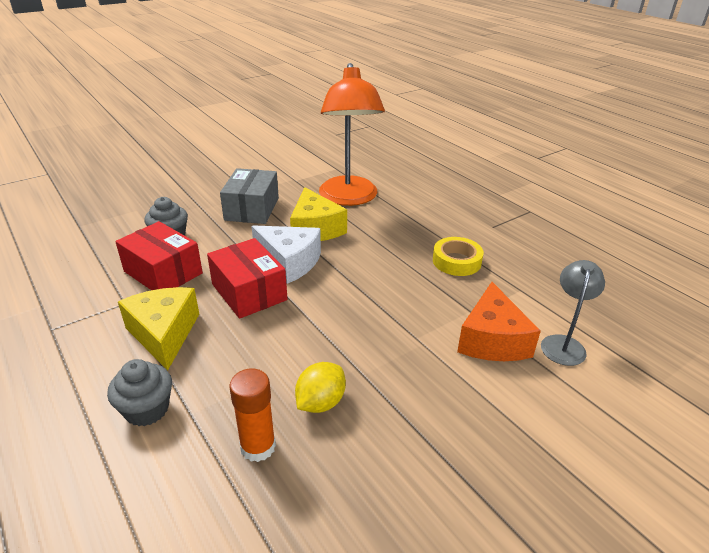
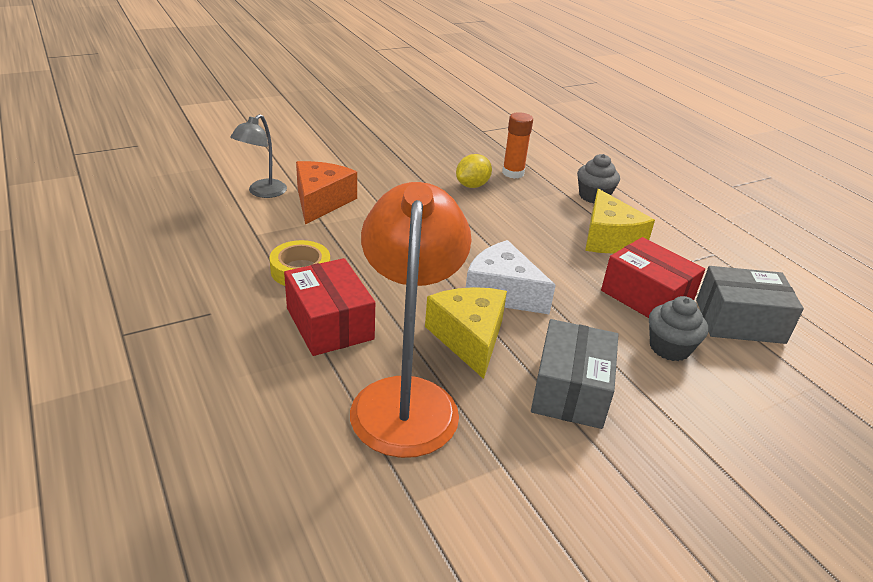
camera: 175 degrees left, 0 degrees up
(94, 261) = (739, 321): none -> grey box
(249, 292) = (542, 264): red box -> red box (329, 323)

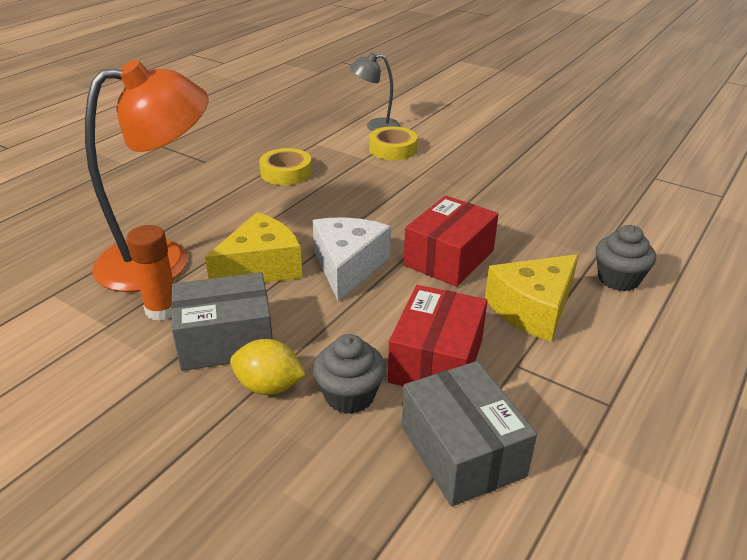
camera: 65 degrees right, 0 degrees up
(321, 201) = (392, 149): orange cheese -> yellow tape
(329, 323) = (229, 204): red box -> red box (449, 258)
(472, 185) = (524, 203): yellow lemon -> yellow lemon (269, 386)
(513, 173) = (588, 217): orange glue stick -> orange glue stick (162, 310)

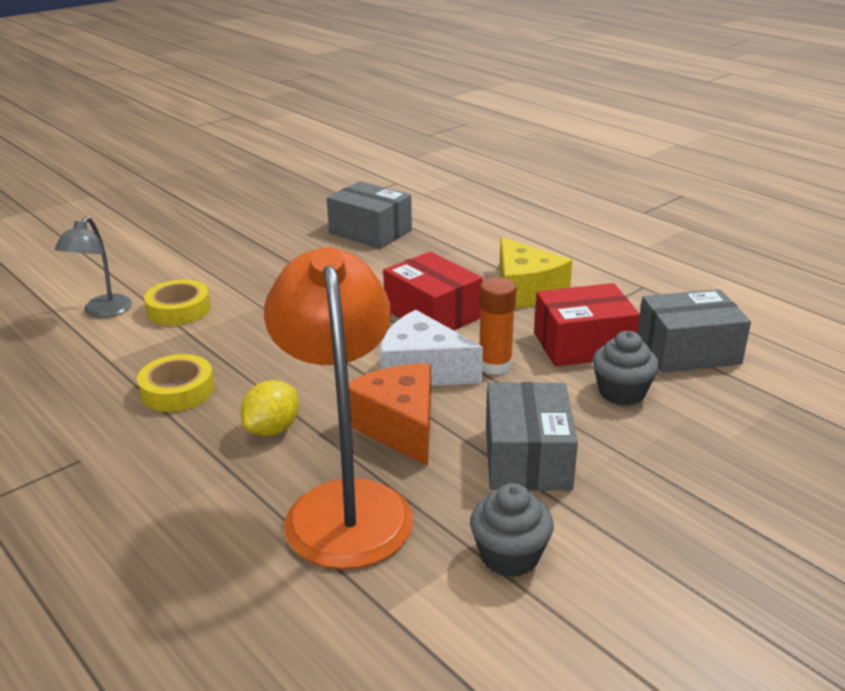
camera: 75 degrees left, 5 degrees down
(162, 310) = (457, 504): orange glue stick -> orange glue stick (495, 365)
(261, 267) = (398, 426): yellow cheese -> orange cheese
(269, 386) = (604, 435): yellow lemon -> yellow lemon (272, 429)
(436, 360) = (583, 345): red box -> red box turned 45 degrees counterclockwise
(590, 200) = (370, 231): none -> grey box
(618, 279) = (496, 249): grey cupcake -> grey cupcake (509, 556)

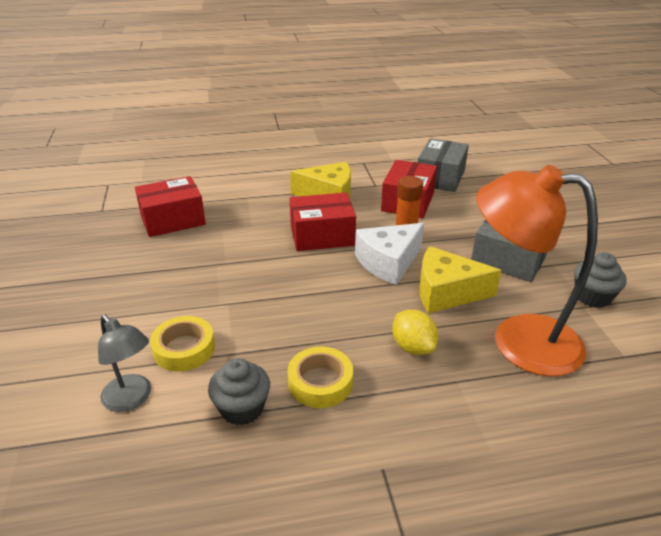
camera: 60 degrees left, 5 degrees up
(370, 231) = (173, 220): grey box -> red box
(398, 426) = (446, 292): orange cheese -> yellow cheese
(621, 392) = (465, 209): grey cupcake -> grey cupcake (242, 408)

